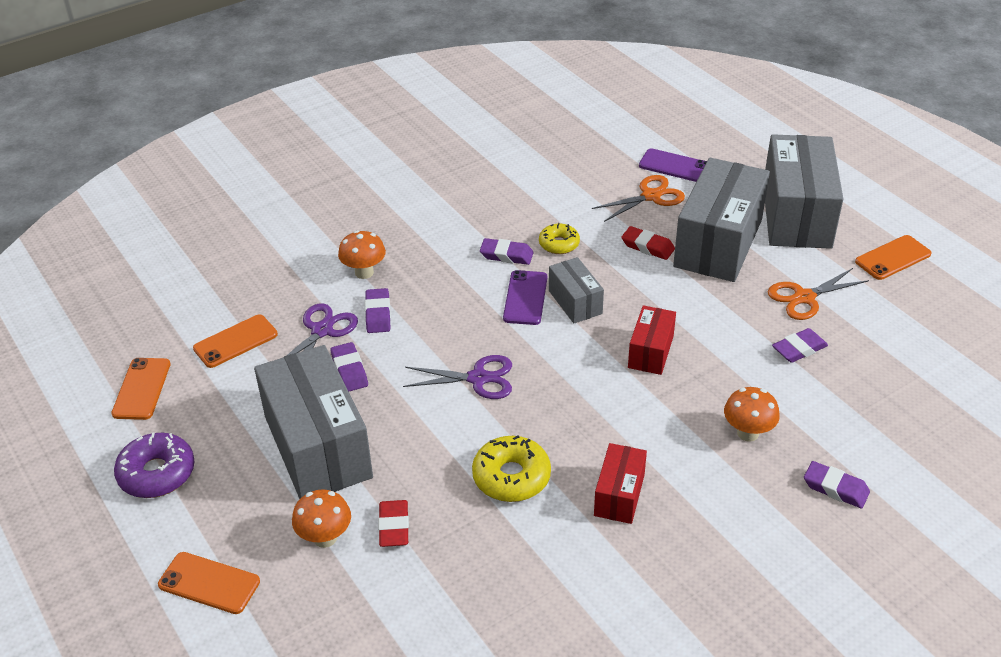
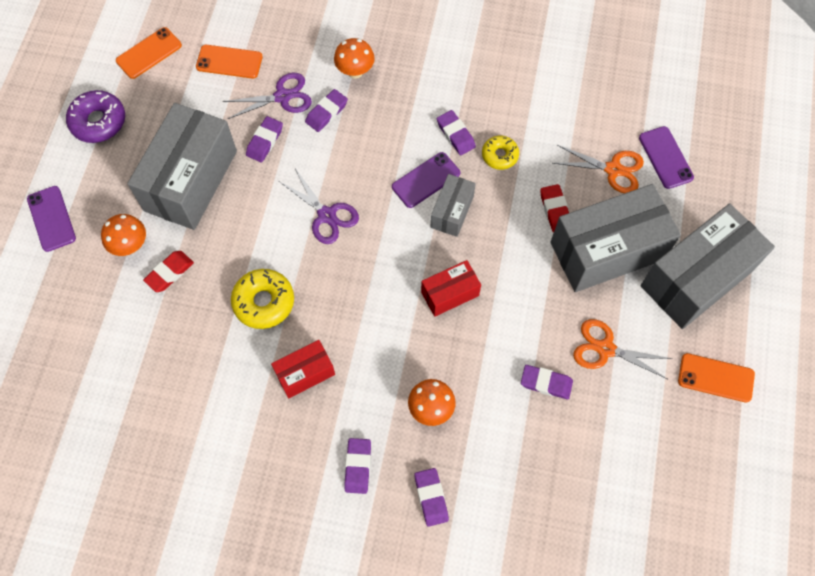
camera: 45 degrees right, 25 degrees up
(209, 583) = (51, 218): orange phone -> purple phone
(754, 519) = (358, 466): none -> purple eraser

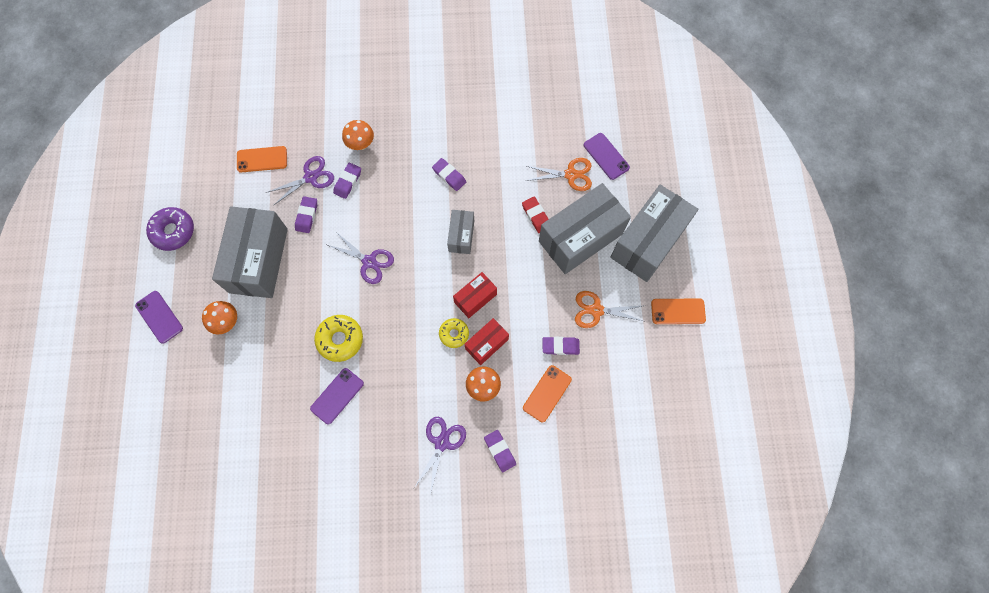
camera: 15 degrees left, 5 degrees up
(149, 53) = (197, 167): orange phone -> orange phone (547, 393)
(169, 273) = (263, 335): red eraser -> none
(305, 373) = (385, 385): red box -> red box (487, 344)
(358, 466) = (442, 443): purple eraser -> purple scissors
(426, 180) = (436, 216): purple phone -> purple phone (337, 396)
(499, 155) = (485, 184): yellow donut -> yellow donut (454, 334)

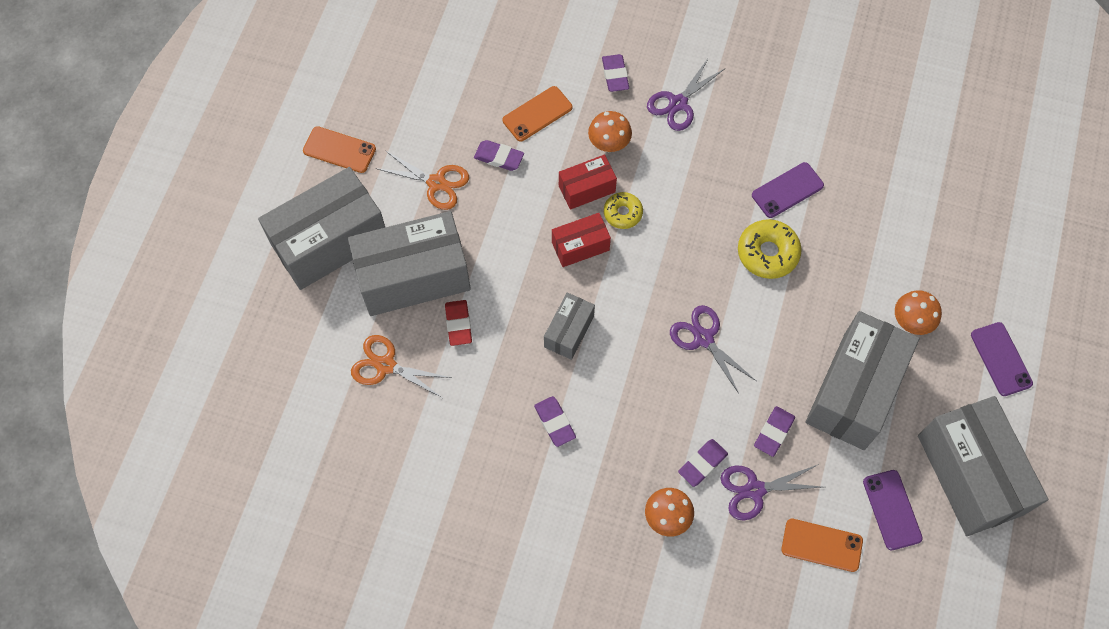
camera: 160 degrees left, 5 degrees down
(173, 231) = (970, 474): purple donut -> grey box
(606, 156) = (324, 375): purple phone -> purple phone (892, 510)

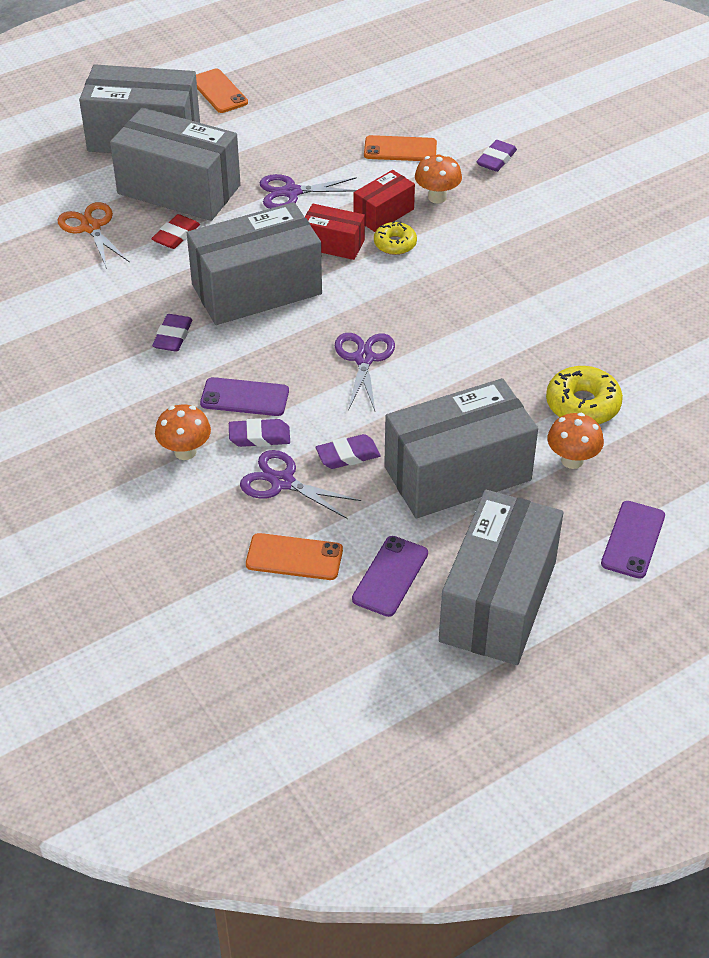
camera: 40 degrees right, 20 degrees down
(436, 183) = (267, 147): orange scissors -> none
(499, 157) = (335, 158): purple eraser -> none
(569, 331) = (256, 289): grey box -> grey box, size x2.01
(587, 189) = (383, 213): red box -> red box turned 60 degrees counterclockwise
(678, 103) = (530, 203): purple scissors -> purple scissors (291, 192)
(767, 253) = (492, 338): yellow donut -> yellow donut (582, 404)
(787, 190) = (562, 308): purple phone -> purple phone (244, 397)
(821, 545) = (294, 557): orange phone -> orange phone turned 45 degrees counterclockwise

